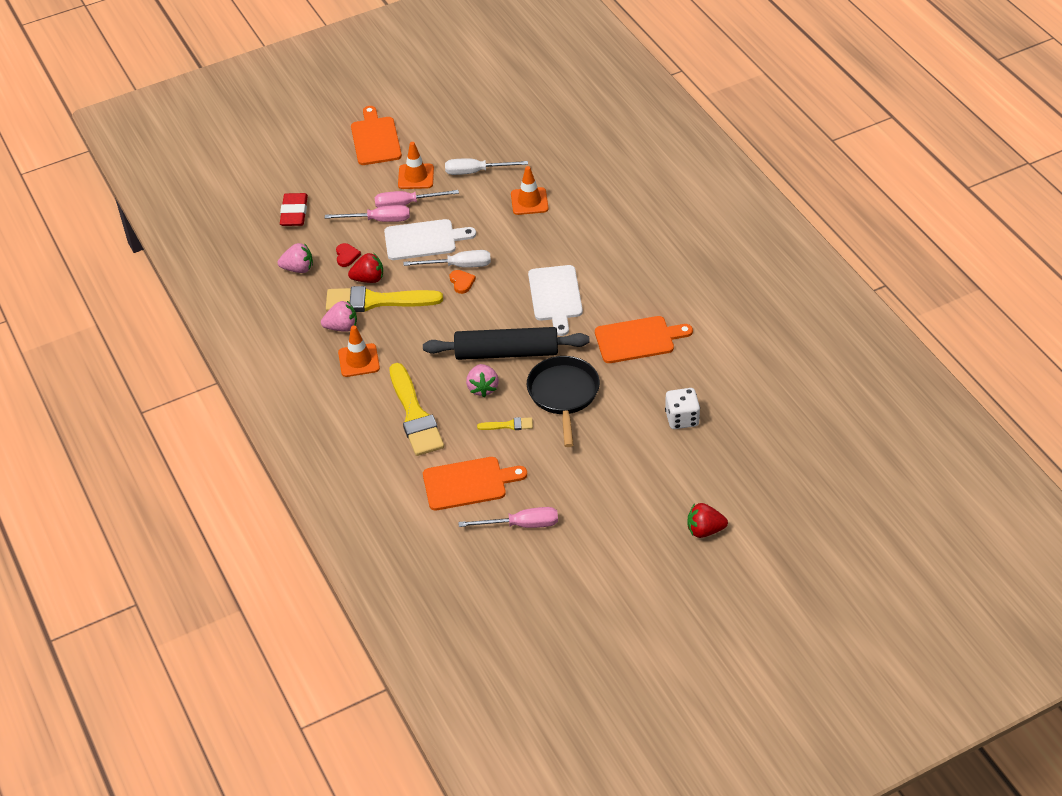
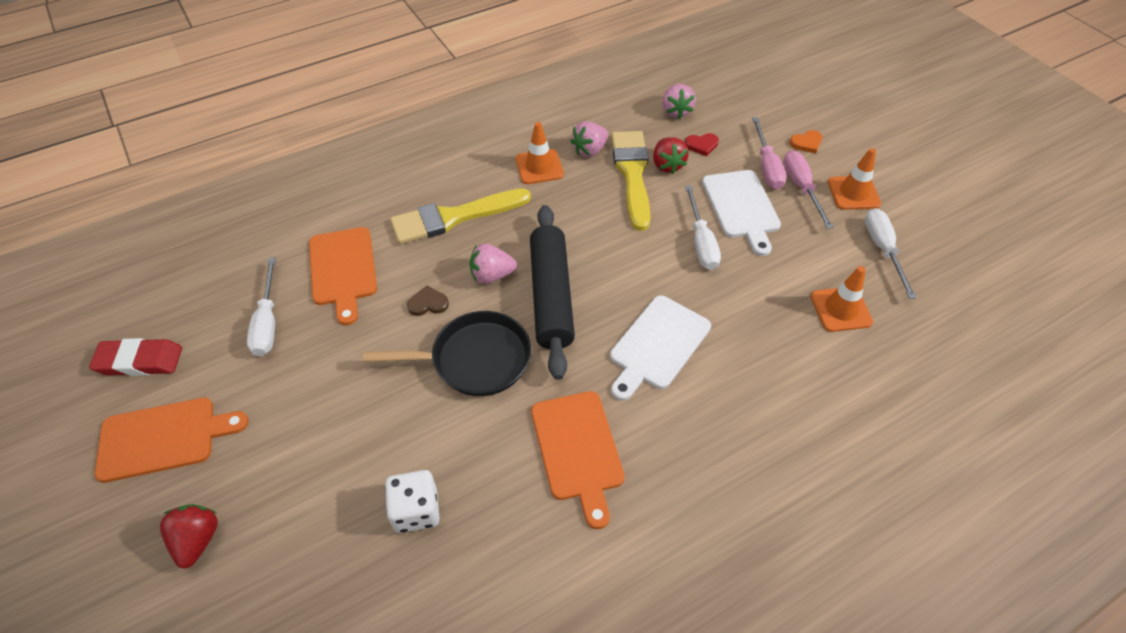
camera: 85 degrees right, 5 degrees up
(294, 213) = (762, 101): red eraser -> red eraser (140, 361)
(342, 327) = (589, 150): pink strawberry -> pink strawberry turned 60 degrees clockwise
(375, 139) = (909, 153): orange cutting board -> orange cutting board (163, 438)
(462, 282) = (672, 246): orange heart -> orange heart (806, 143)
(508, 425) = (428, 303): yellow brush -> brown heart
(521, 525) = (267, 322): pink screwdriver -> white screwdriver
(555, 296) = (657, 345): white cutting board -> white cutting board turned 45 degrees counterclockwise

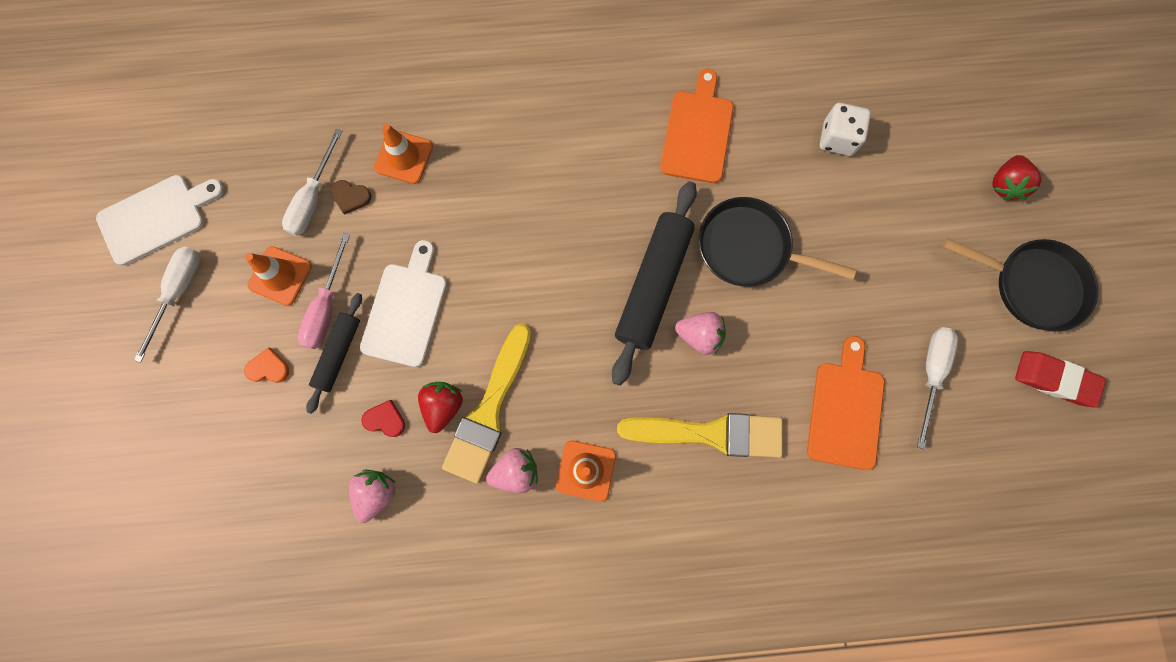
camera: 155 degrees left, 25 degrees up
(163, 438) = (1031, 285): orange cutting board -> black pan
(428, 303) = (772, 328): brown heart -> brown heart (351, 197)
(657, 345) = (585, 193): white cutting board -> white cutting board (156, 218)
(701, 242) = (476, 285): white screwdriver -> white screwdriver (179, 293)
(766, 166) = (338, 353): pink screwdriver -> black rolling pin

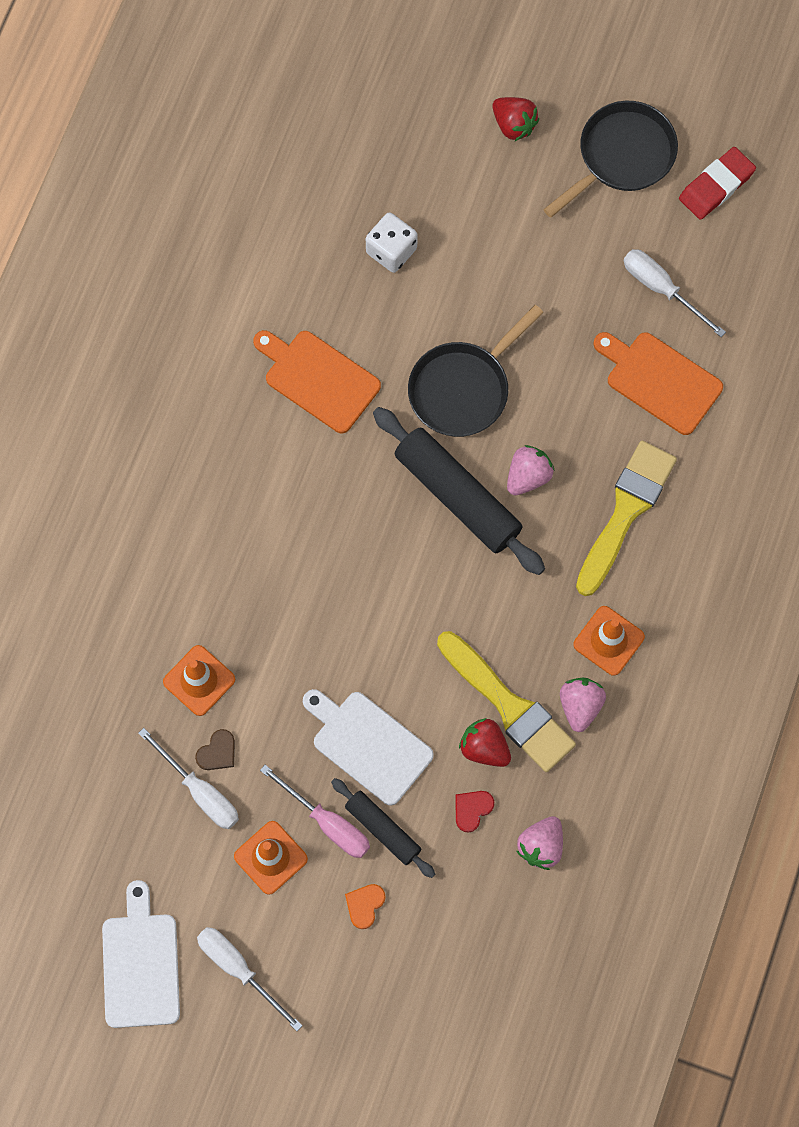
camera: 65 degrees left, 5 degrees down
(376, 493) = (541, 846): pink strawberry -> pink strawberry turned 105 degrees counterclockwise

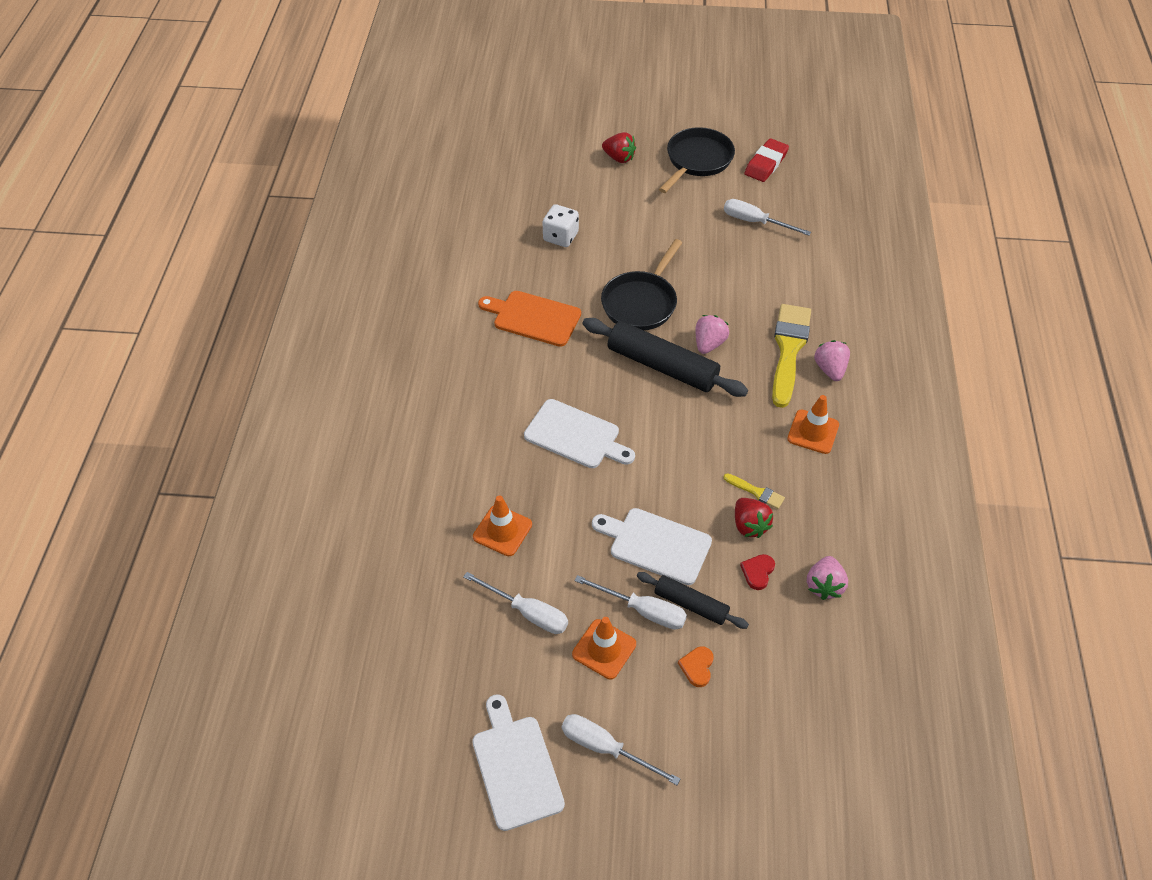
camera: 15 degrees left, 20 degrees down
(217, 752) = (533, 579): brown heart -> none
(320, 572) = (575, 436): none -> white cutting board
(327, 823) = (642, 610): pink screwdriver -> white screwdriver
(484, 748) = (749, 525): red strawberry -> red strawberry turned 135 degrees counterclockwise
(509, 706) = (756, 492): yellow brush -> yellow brush, size x0.45
(580, 706) = (811, 479): pink strawberry -> pink strawberry (830, 369)
(660, 380) = (777, 271): orange cutting board -> none

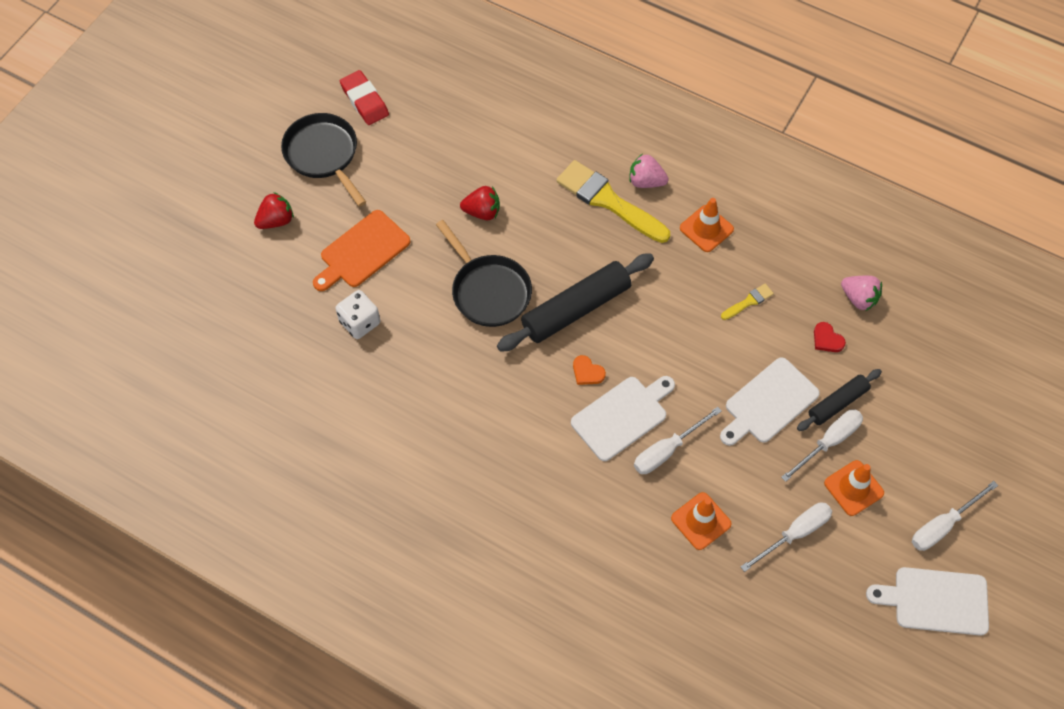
camera: 65 degrees left, 10 degrees up
(533, 318) = (457, 392): orange cutting board -> orange cutting board (362, 251)
(697, 667) = (896, 425): orange heart -> orange heart (587, 372)
(709, 344) = (569, 259): pink strawberry -> none
(749, 525) = (779, 323): red strawberry -> red strawberry (482, 212)
(755, 222) = (438, 148): white screwdriver -> white screwdriver (667, 450)

